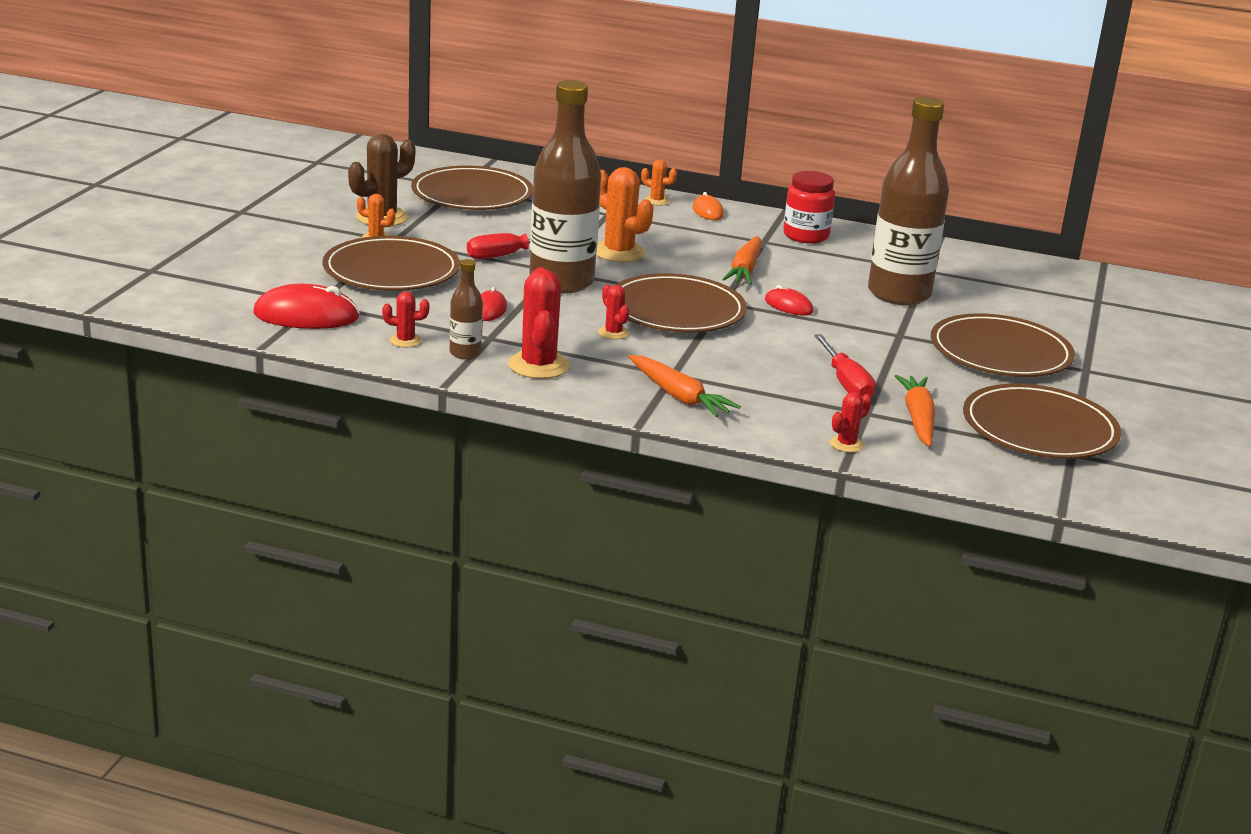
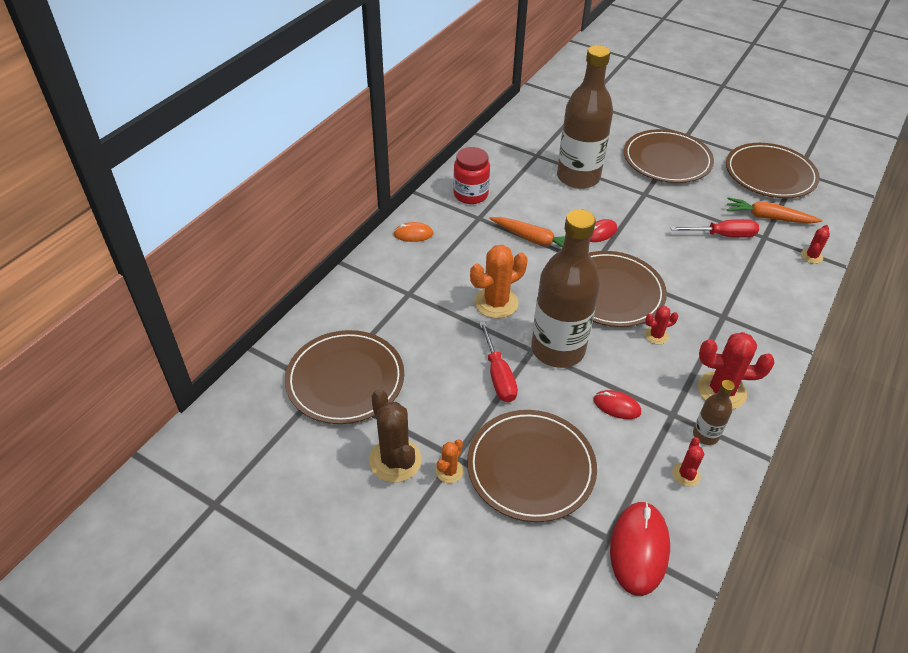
camera: 75 degrees left, 20 degrees up
(656, 201) = (385, 258): orange cactus -> none
(679, 396) = (759, 320): orange carrot -> none
(846, 444) = (811, 256): red cactus -> red cactus turned 60 degrees clockwise

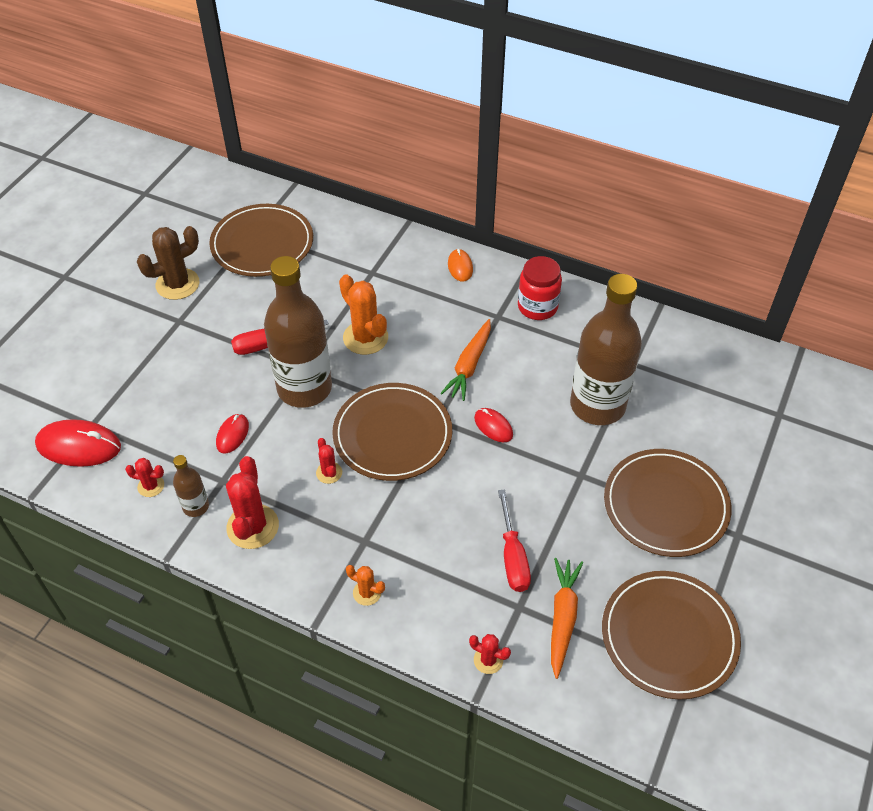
camera: 85 degrees right, 5 degrees up
(449, 471) = (165, 318): orange cactus -> orange cactus (367, 593)
(531, 467) = (165, 371): brown plate -> none

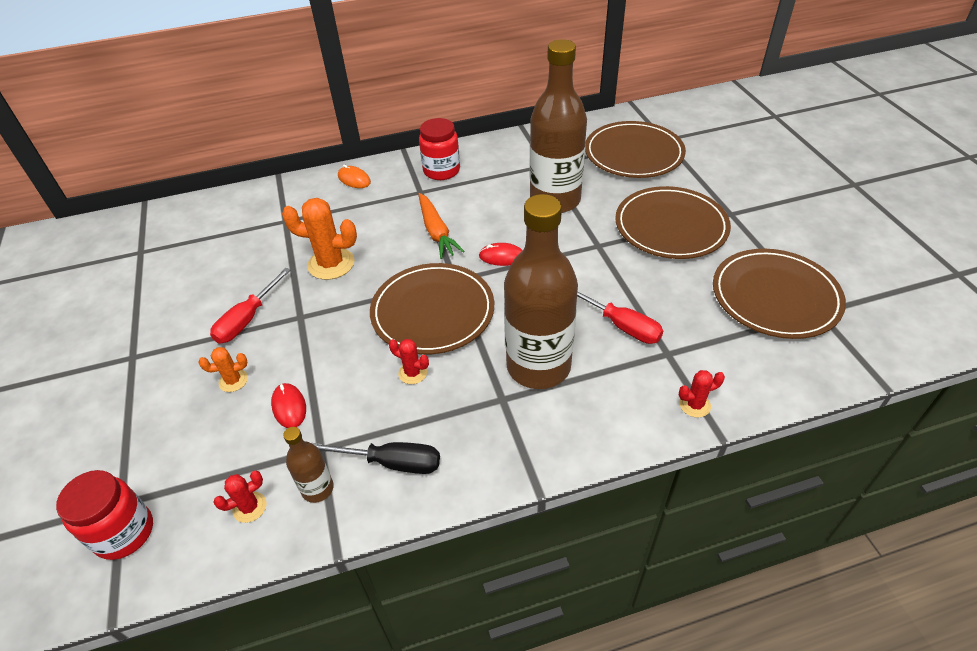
camera: 40 degrees left, 5 degrees down
(78, 446) = (124, 533): red mouse -> red jar
(177, 284) = (99, 331): brown cactus -> none
(252, 527) = (392, 462): red cactus -> black screwdriver
(262, 244) = (158, 256): brown plate -> brown plate (633, 153)
(304, 388) = (318, 329): brown bottle -> brown bottle (538, 366)
(367, 593) = (550, 434): orange cactus -> orange cactus (233, 381)
(562, 618) = (703, 337): orange carrot -> none

